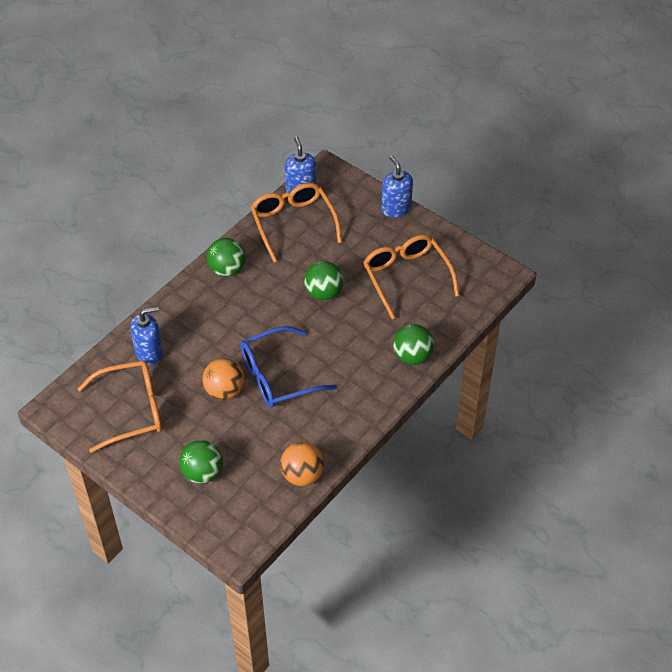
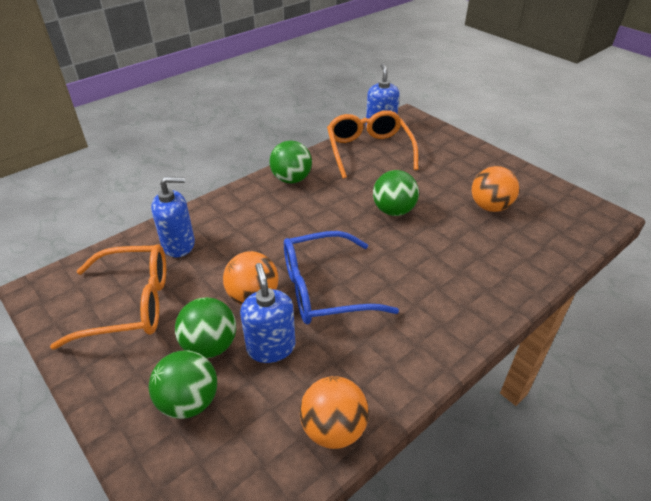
camera: 10 degrees right, 10 degrees down
(396, 208) = (477, 149): blue soap dispenser -> blue soap dispenser (271, 347)
(406, 277) = (490, 207): orange glasses -> orange ball
(412, 356) = (500, 288): green ball -> green ball (210, 346)

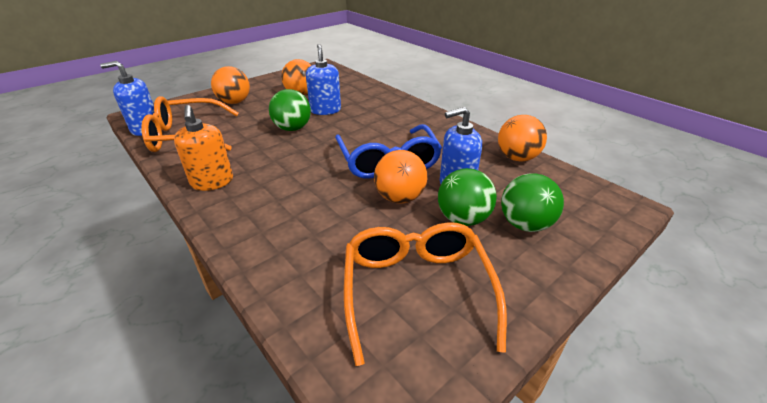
camera: 90 degrees left, 5 degrees down
(179, 245) = (311, 262): blue soap dispenser -> blue soap dispenser (325, 110)
(291, 179) = (212, 182): green ball -> orange soap dispenser
(450, 163) = (234, 102): none -> orange ball

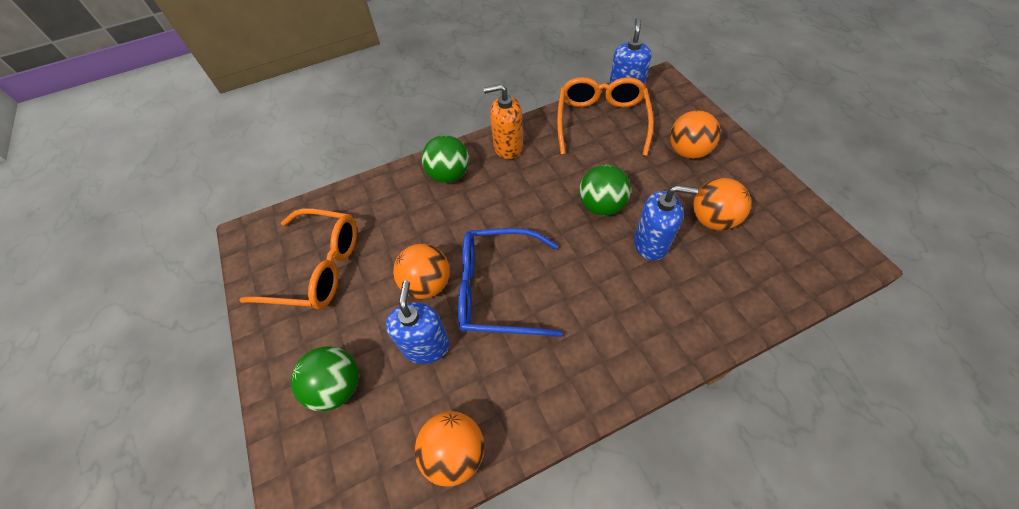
camera: 110 degrees right, 20 degrees up
(463, 219) = (372, 330): green ball -> green ball (449, 175)

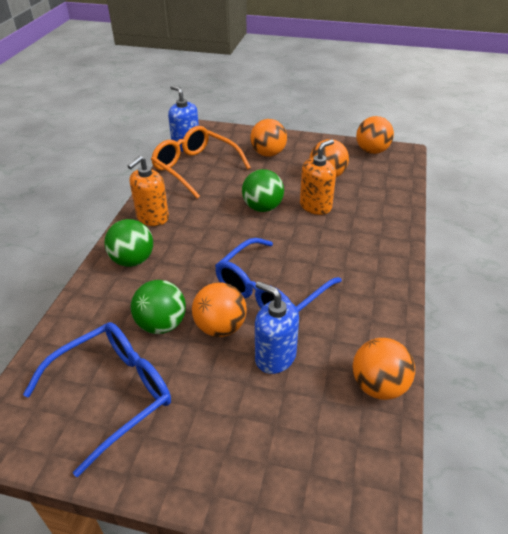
camera: 55 degrees left, 15 degrees down
(317, 268) = (113, 394): orange glasses -> blue glasses
(337, 387) = (254, 436): green ball -> green ball (162, 324)
(651, 243) = (315, 206): blue soap dispenser -> orange soap dispenser
(811, 229) = (372, 151): none -> orange ball

